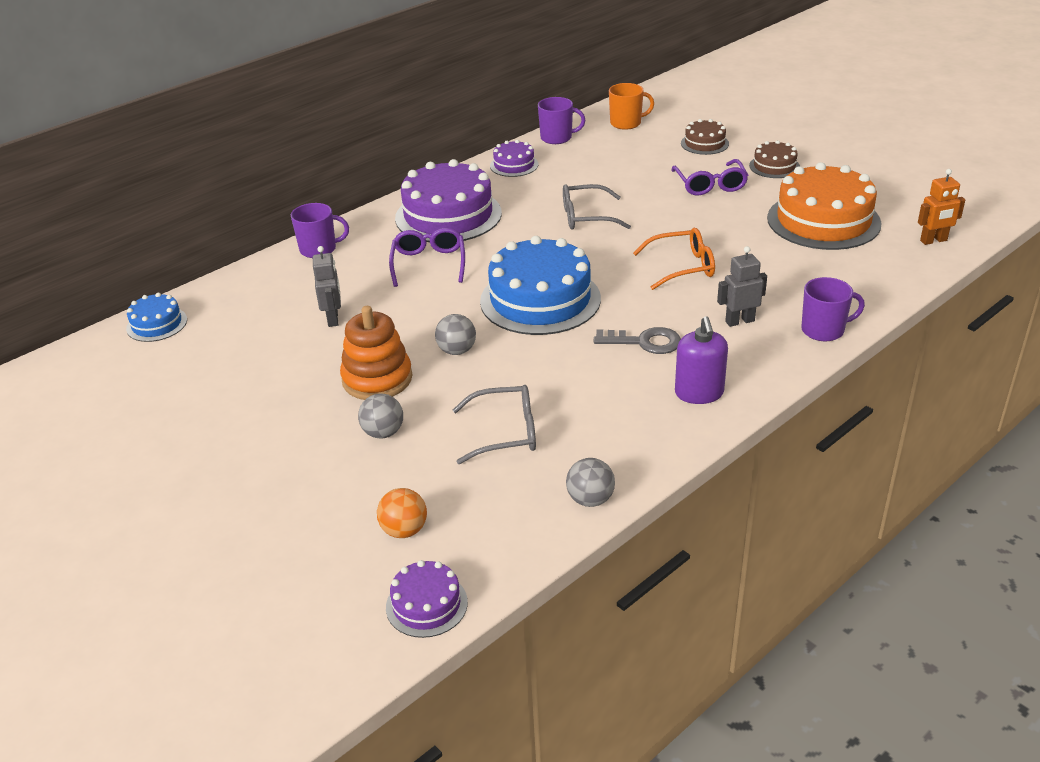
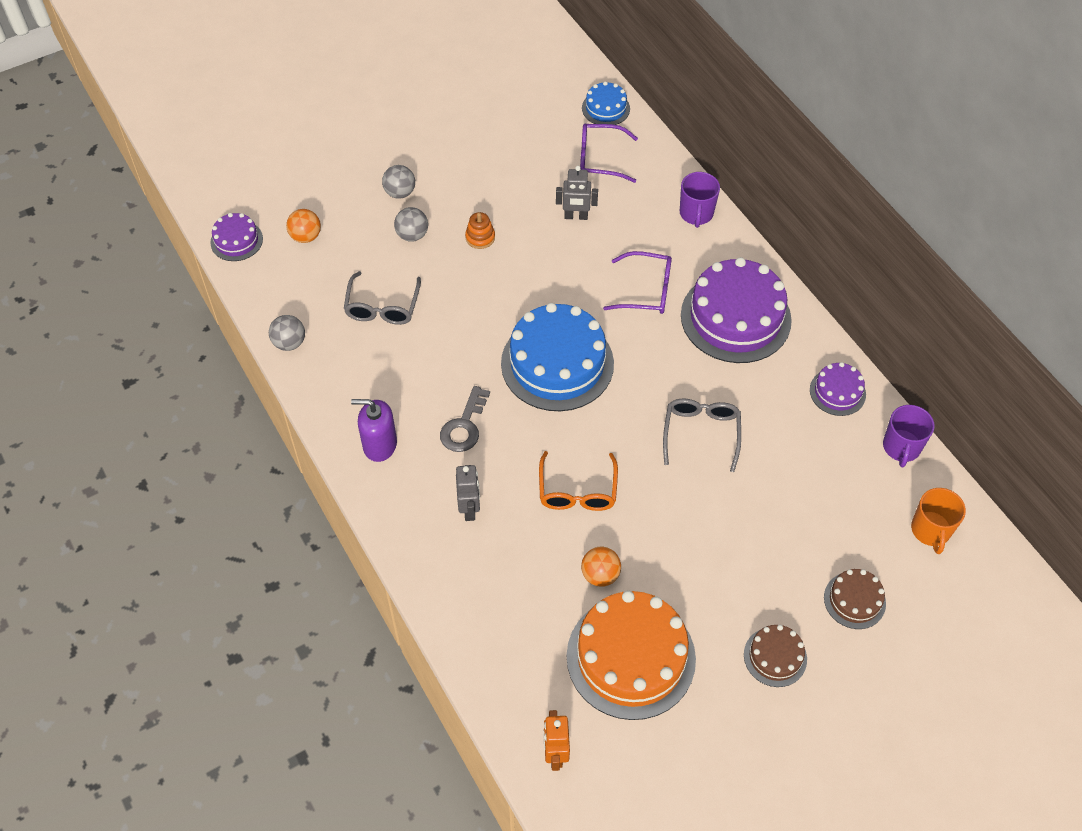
camera: 100 degrees right, 20 degrees up
(377, 379) = (480, 237): orange stacking toy -> orange stacking toy, size x0.52
(457, 351) = (499, 292): grey ball -> grey ball (400, 192)
(710, 185) = (743, 571): purple glasses -> purple glasses (600, 159)
(759, 244) = (600, 575): none -> orange ball
(824, 330) = (431, 573): purple mug -> none

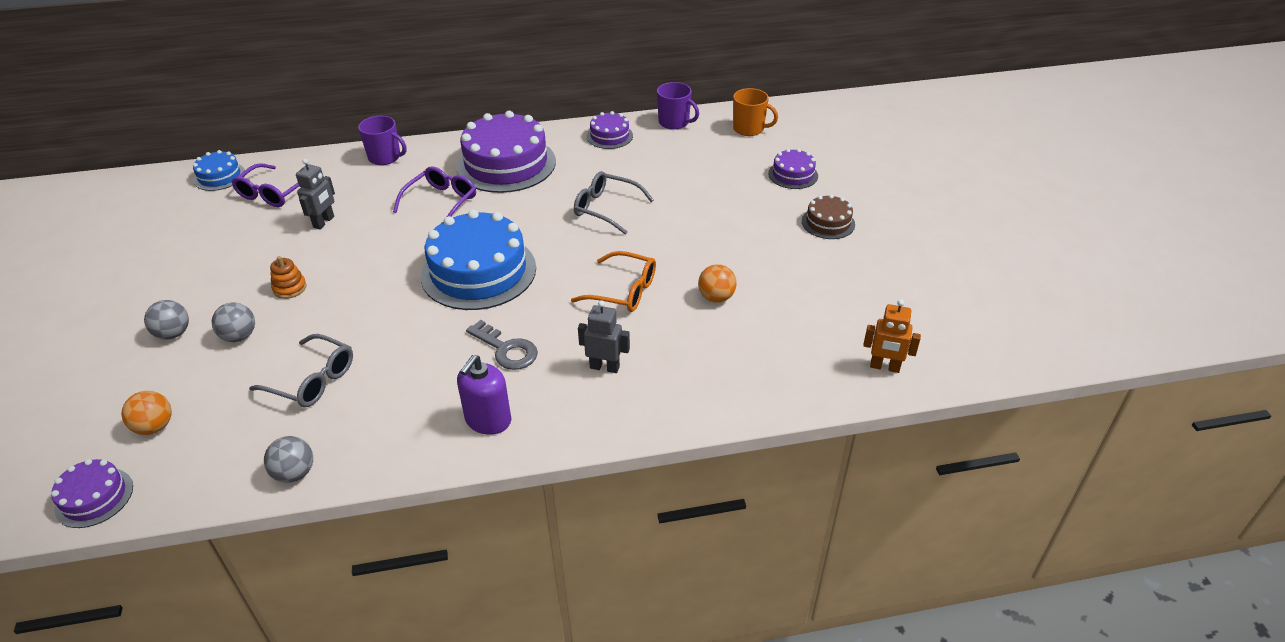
camera: 70 degrees left, 15 degrees down
(631, 657) = (803, 299): orange cake -> none
(854, 600) = (793, 174): brown cake -> purple cake

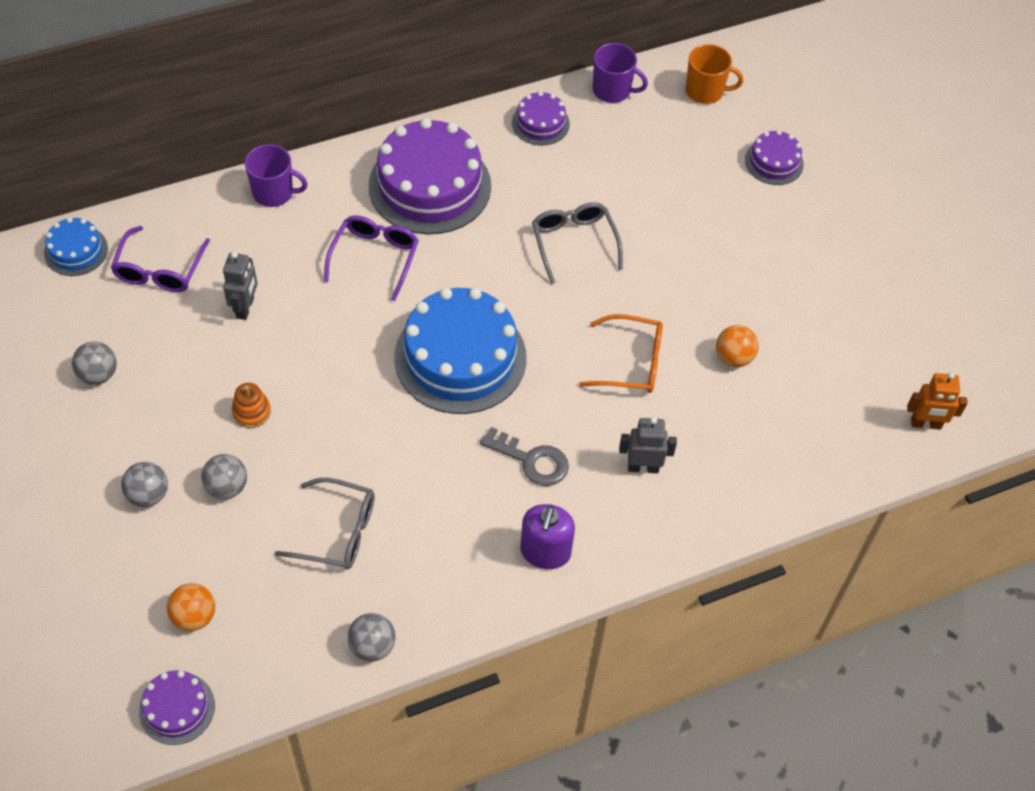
camera: 15 degrees left, 15 degrees up
(187, 251) = (98, 374): none -> grey ball
(606, 208) = (574, 243): grey glasses -> grey glasses turned 60 degrees clockwise
(828, 223) = (829, 232): brown cake -> none

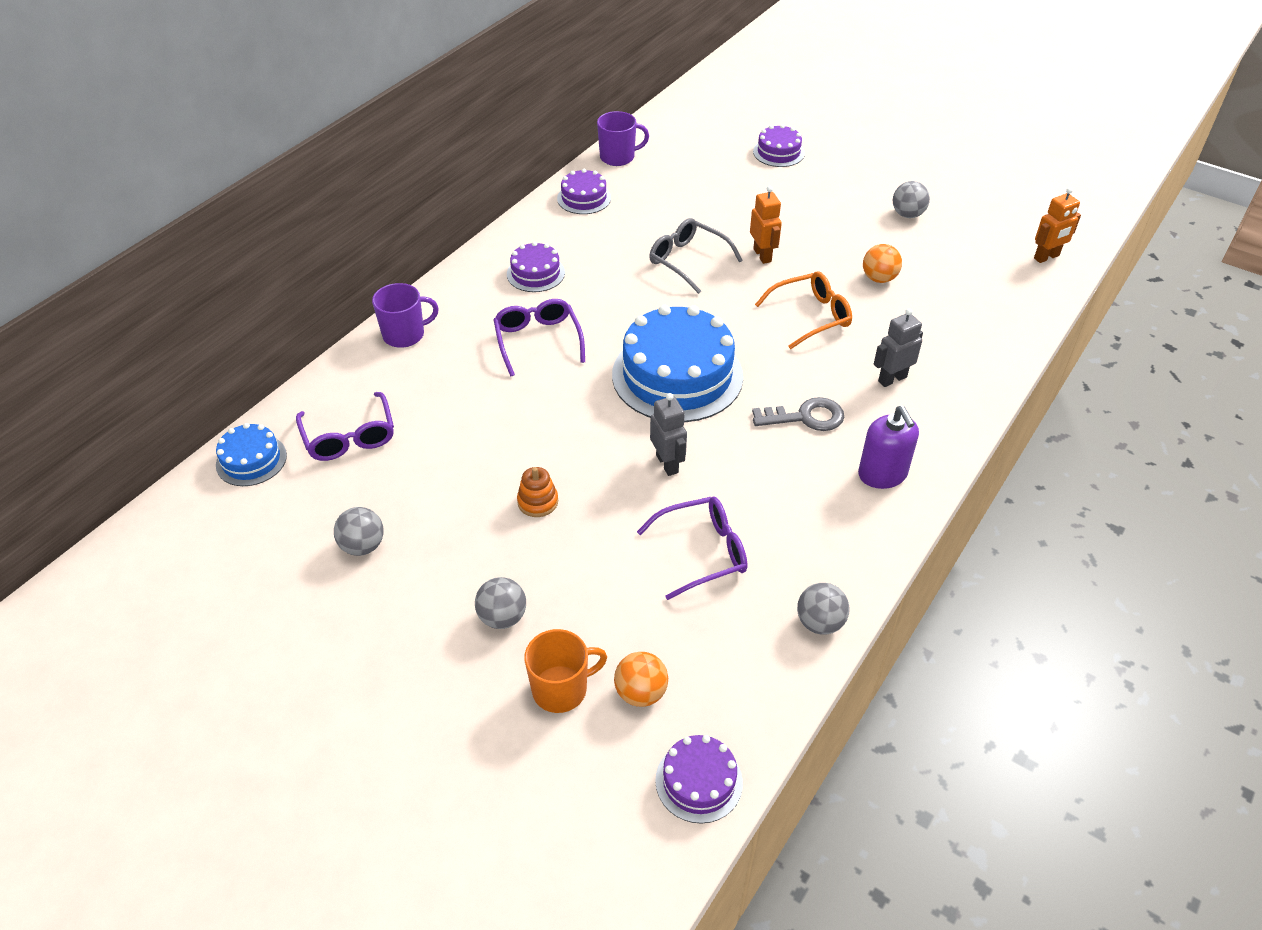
camera: 30 degrees left, 10 degrees down
(227, 487) = (571, 571): grey ball -> grey ball (907, 214)
(245, 308) = (457, 428): grey robot -> grey robot (667, 464)
(337, 532) = (702, 552): grey glasses -> purple glasses
(430, 186) = (535, 273): purple cake -> purple cake, size x0.49
(648, 273) = (762, 255): none -> orange robot
(705, 91) = (686, 131): orange mug -> orange mug (561, 689)

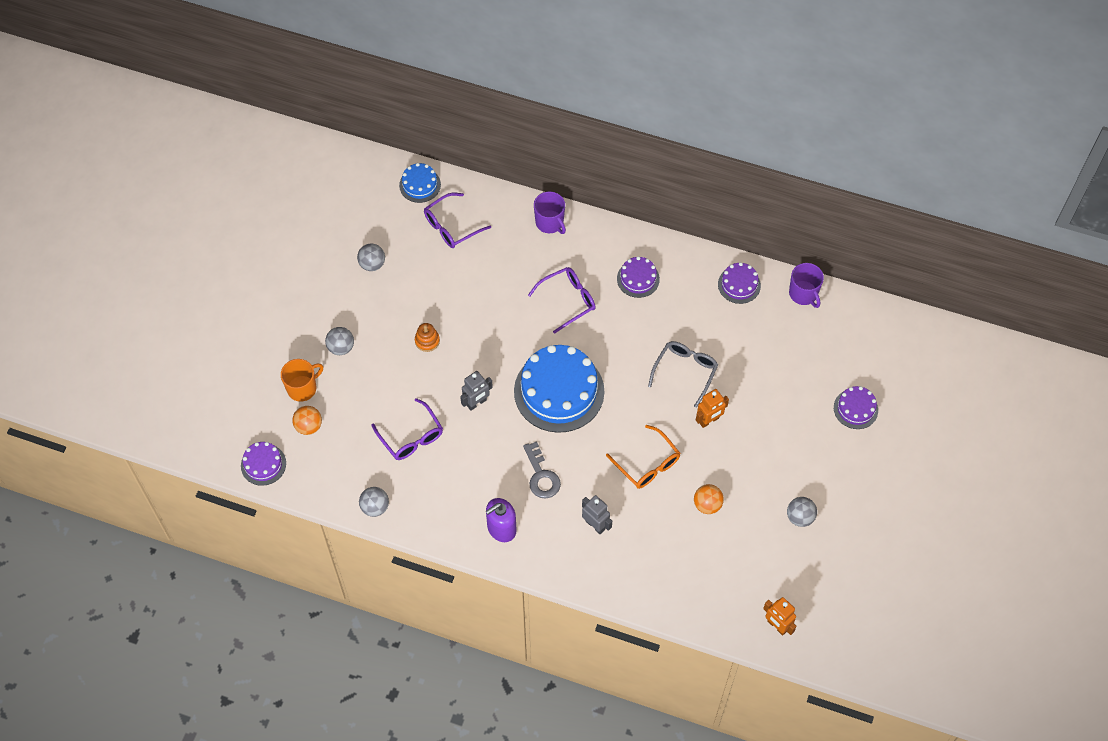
camera: 75 degrees right, 15 degrees up
(561, 689) = (302, 388): orange mug -> orange mug turned 90 degrees counterclockwise

